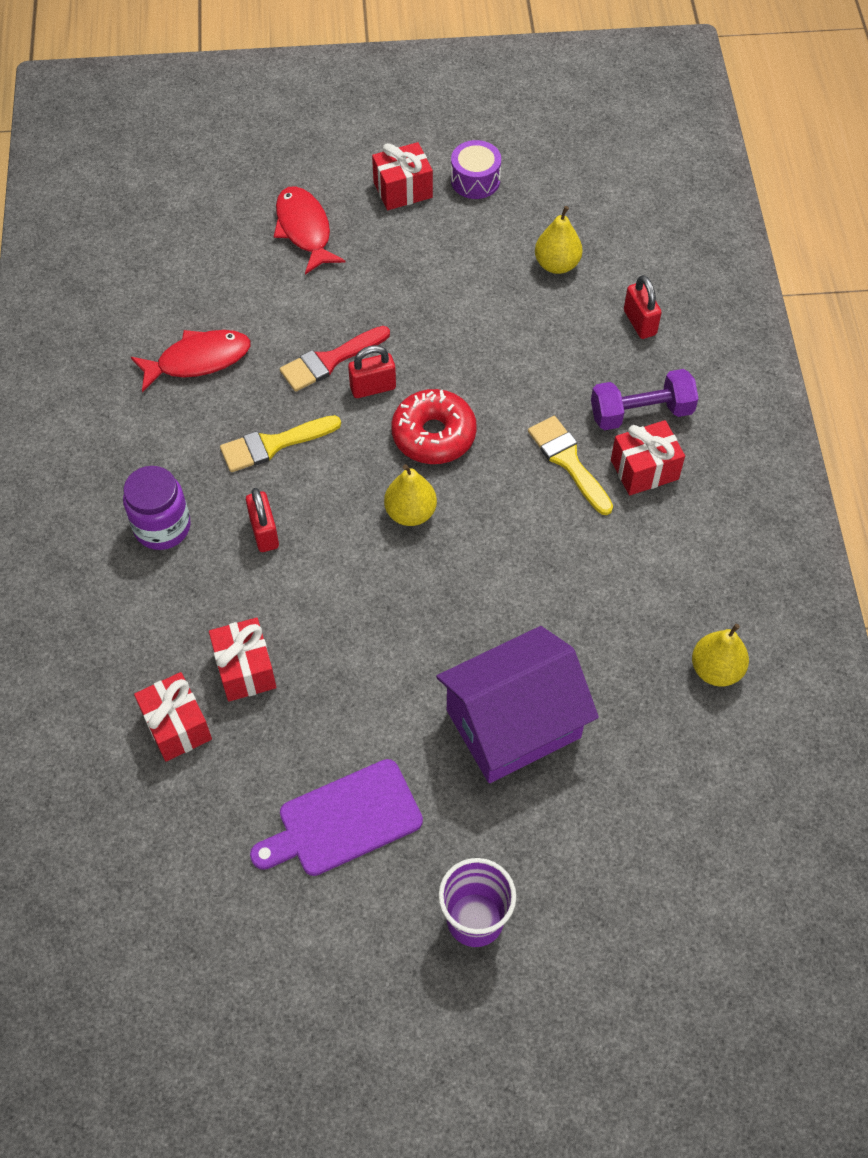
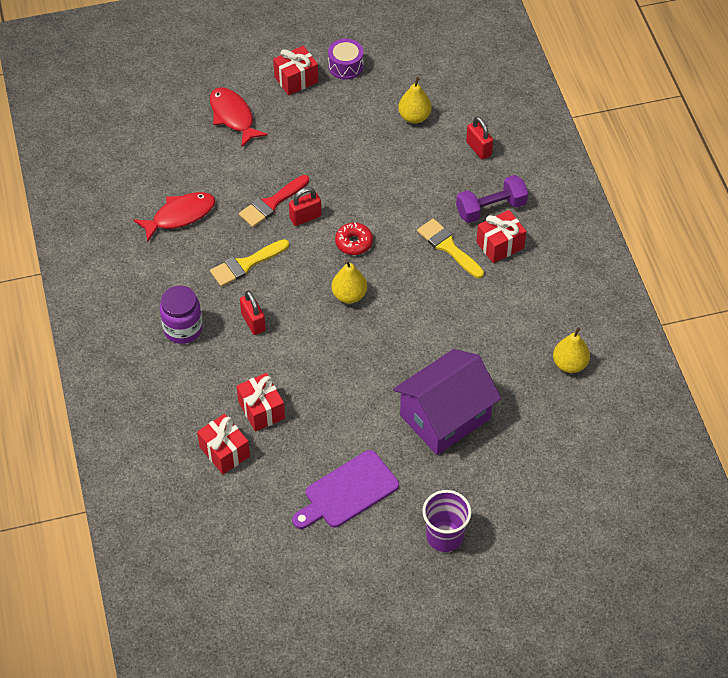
camera: 10 degrees left, 5 degrees down
(433, 435) = (354, 242): red donut -> red donut, size x0.65

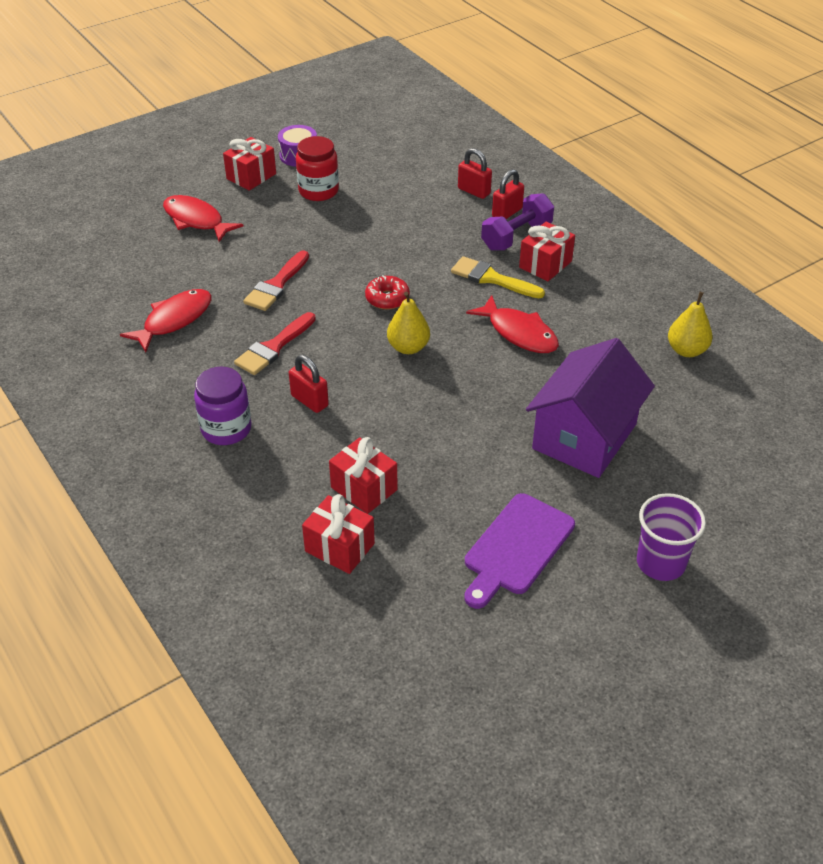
camera: 20 degrees left, 10 degrees down
(246, 264) = (273, 347): yellow brush -> red brush
(305, 217) = (321, 288): red padlock -> red padlock (507, 213)
(346, 112) = (318, 191): none -> red jar
(414, 117) = (393, 180): yellow pear -> none
(443, 307) = (519, 333): none -> red fish

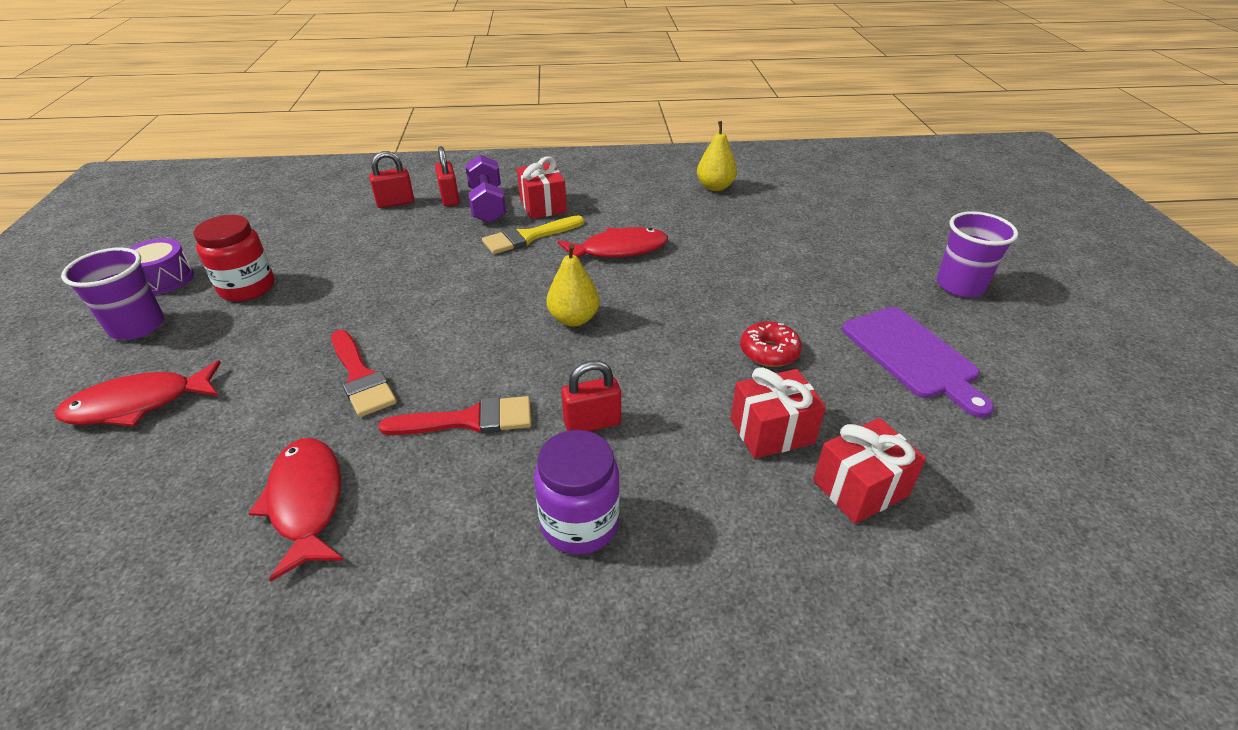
camera: 60 degrees left, 5 degrees down
(251, 176) = (137, 326): red gift -> purple cup
(273, 347) = (469, 420): red brush -> red brush turned 75 degrees counterclockwise
(387, 298) = (484, 305): red donut -> red donut (769, 352)
(584, 436) = (783, 266): purple house -> none

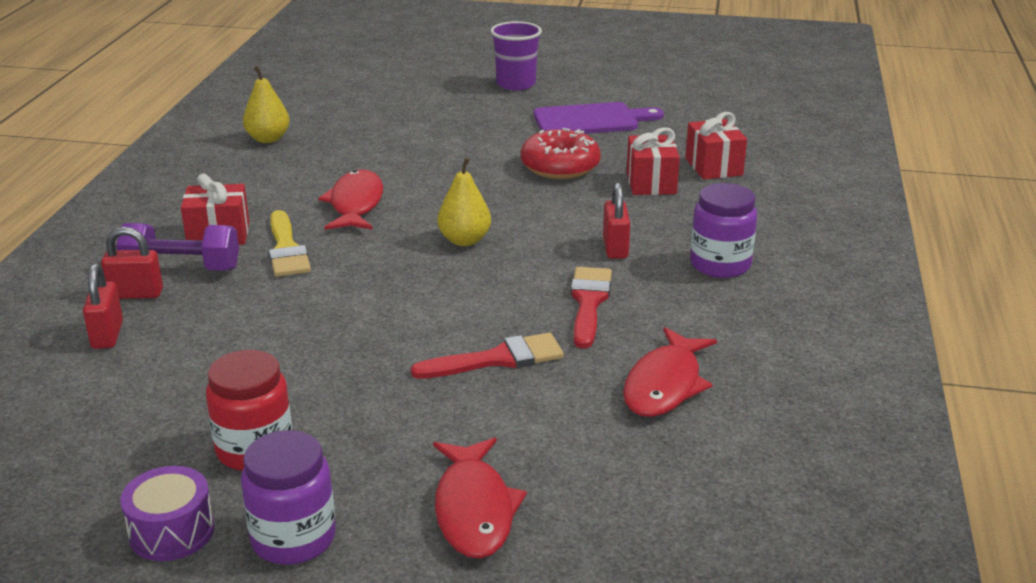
camera: 75 degrees left, 10 degrees down
(137, 326) = (293, 539): purple cup -> purple jar
(306, 502) = (665, 385): red fish -> red fish turned 60 degrees counterclockwise
(769, 352) = (560, 166): red donut -> red donut, size x1.54

